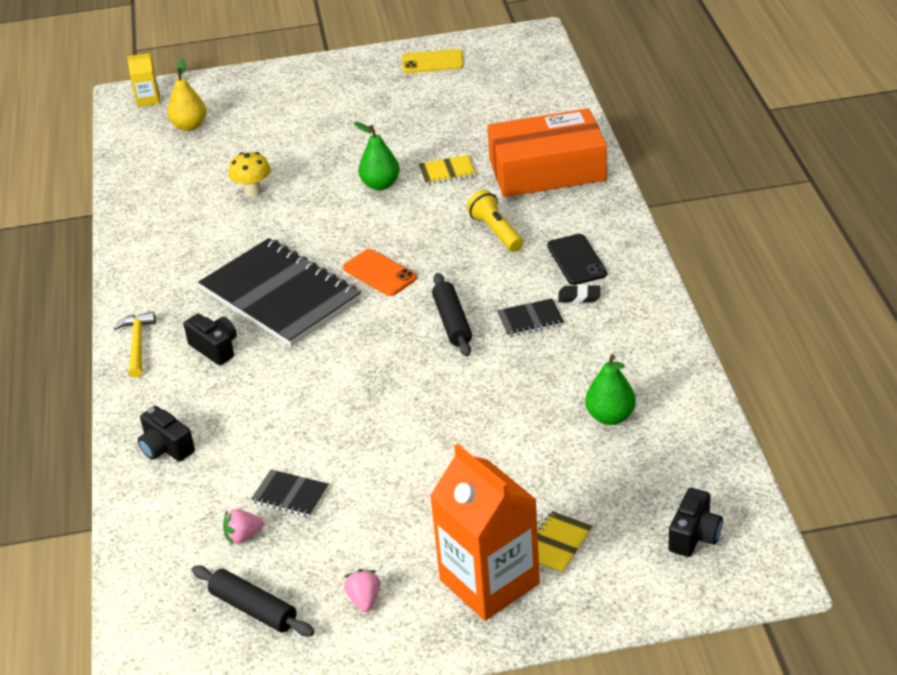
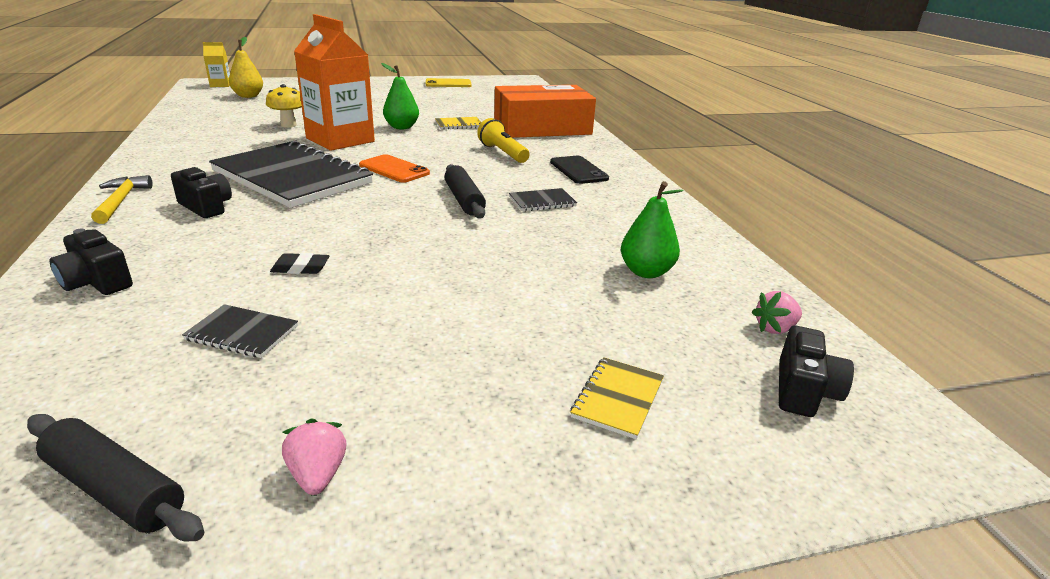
camera: 10 degrees left, 10 degrees down
(243, 536) = (151, 380): pink strawberry -> pink strawberry (775, 328)
(489, 581) = (525, 448): orange carton -> orange carton (340, 140)
(579, 297) = (587, 190): black eraser -> black eraser (300, 268)

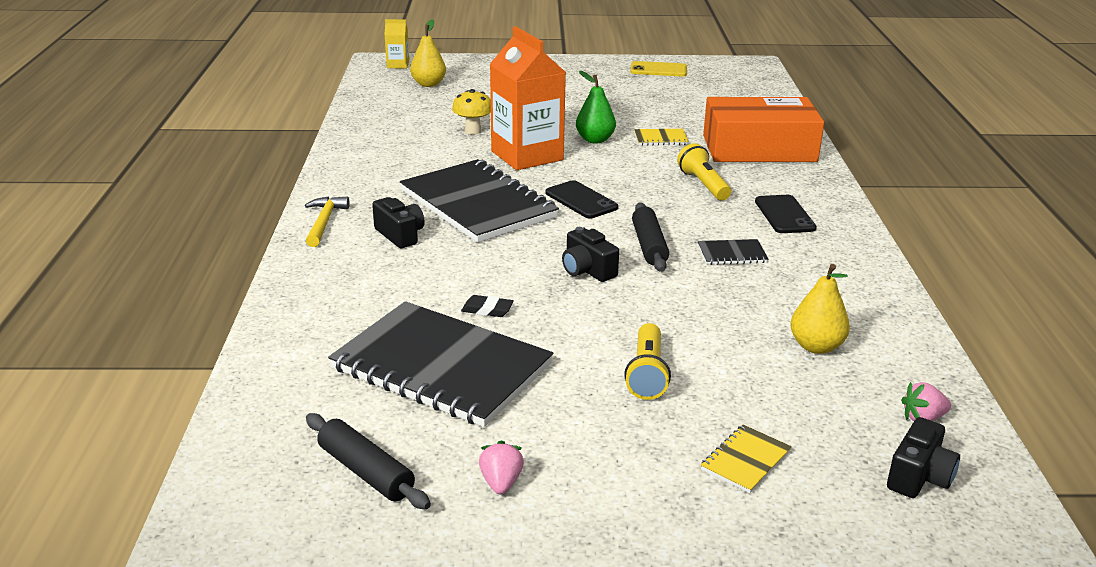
camera: 15 degrees right, 0 degrees up
(96, 282) = (321, 307): black camera -> black camera (587, 270)
(242, 333) = (441, 367): black notebook -> black notebook, size x2.49
(394, 169) = (581, 200): orange phone -> black phone
(485, 315) = (647, 374): none -> yellow flashlight
(646, 272) = (816, 346): green pear -> yellow pear

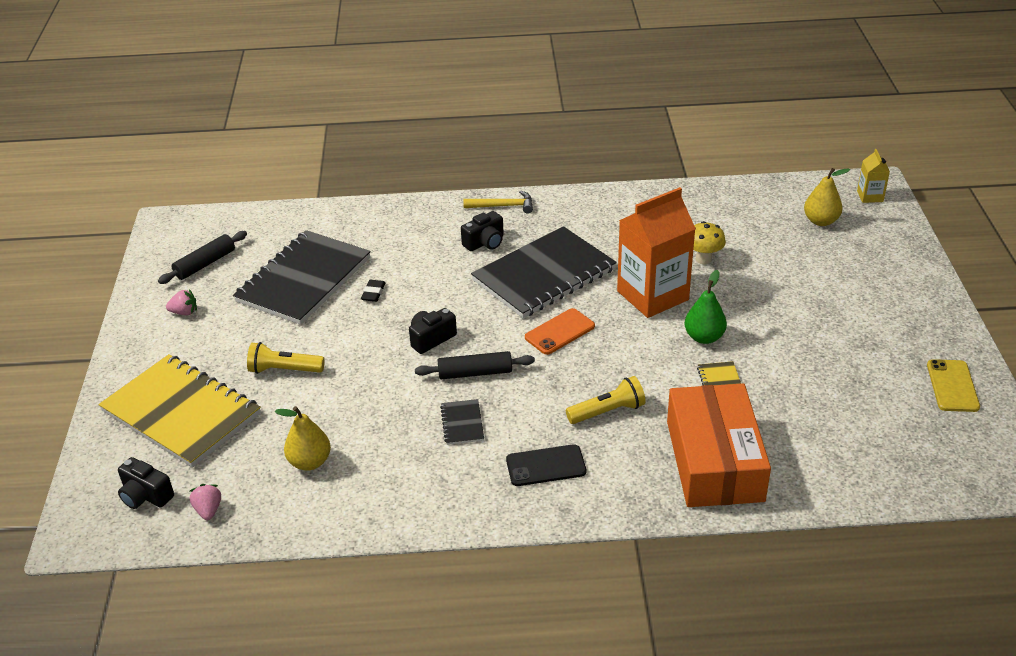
camera: 90 degrees right, 10 degrees up
(581, 200) = (560, 332): black phone -> orange phone
(745, 460) = (181, 412): yellow notebook -> yellow notebook, size x2.49

